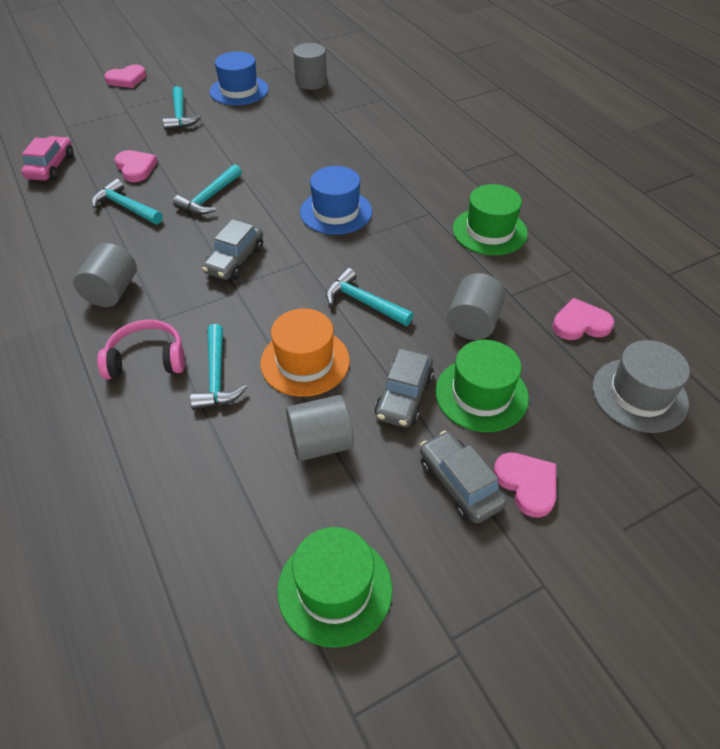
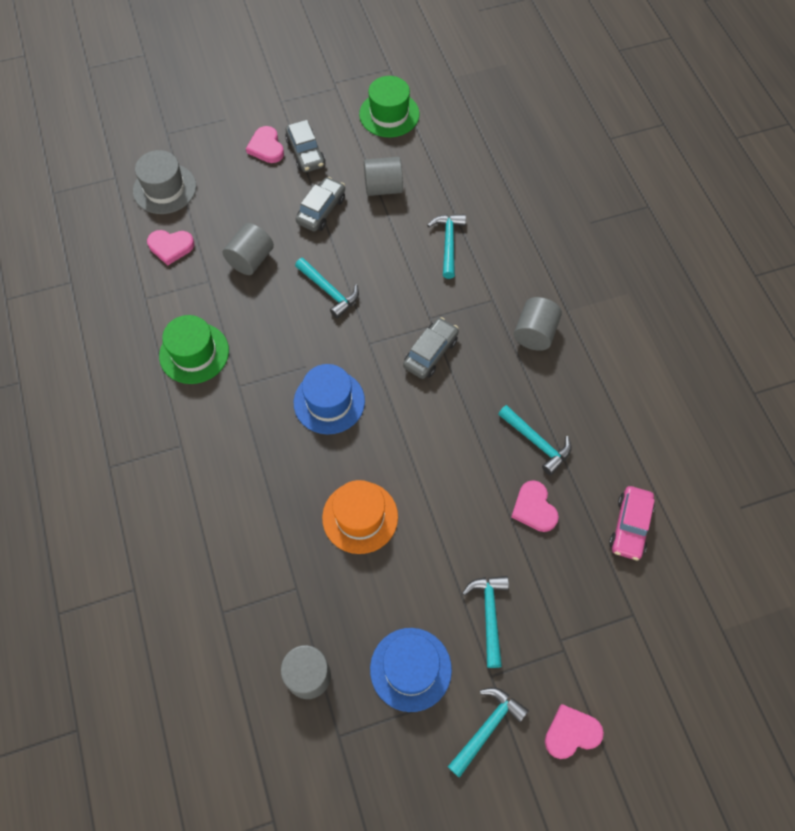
camera: 170 degrees left, 15 degrees up
(147, 359) = (499, 264): pink headphones -> none
(209, 197) = (452, 444): turquoise hammer -> turquoise hammer (487, 728)
(305, 362) = (384, 246): orange hat -> orange hat (360, 517)
(481, 394) = (269, 204): green hat -> none

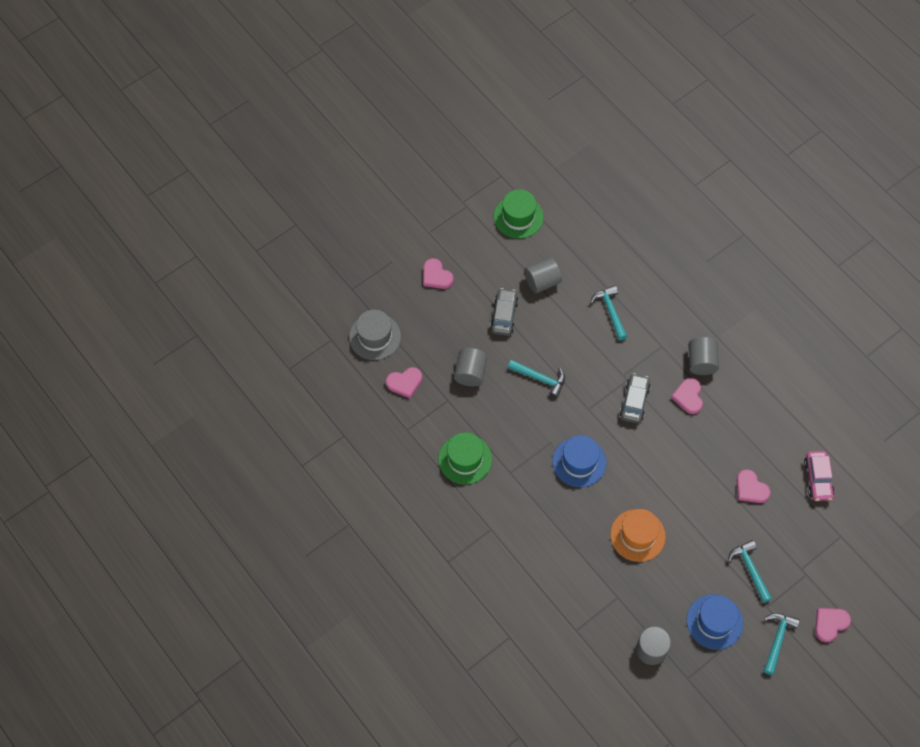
camera: 20 degrees left, 0 degrees up
(305, 153) = (469, 271): grey car -> none
(501, 369) = (688, 397): none -> pink heart
(536, 442) = (734, 442): turquoise hammer -> none

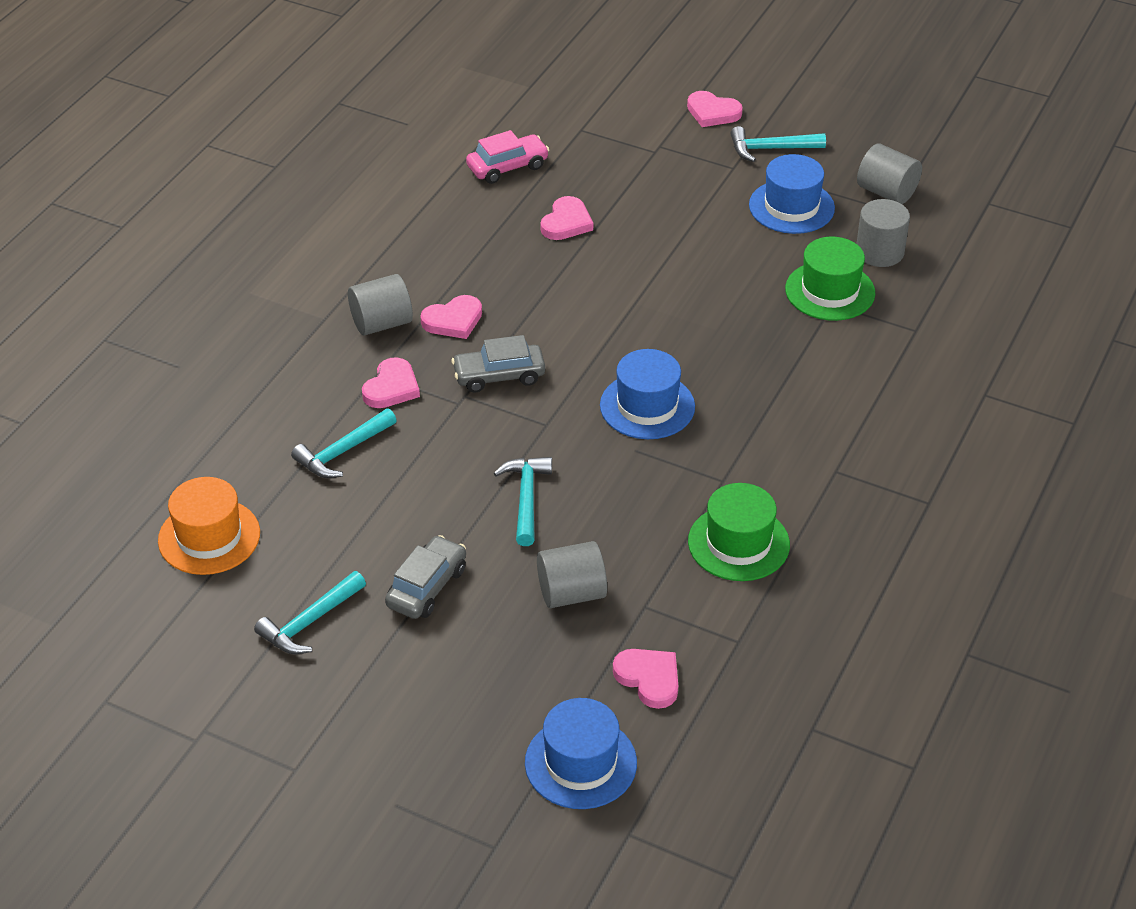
camera: 115 degrees left, 20 degrees down
(375, 337) = (580, 763): grey hat -> blue hat
(436, 276) = (393, 717): pink heart -> pink heart (391, 387)
(504, 315) = (427, 587): grey car -> grey car turned 135 degrees clockwise
(518, 217) = (195, 639): green hat -> green hat (830, 291)
(542, 281) = (326, 558): grey cylinder -> grey cylinder (886, 192)
(637, 535) = (722, 310): orange hat -> orange hat (209, 537)
(750, 569) = (690, 194): turquoise hammer -> turquoise hammer (310, 622)

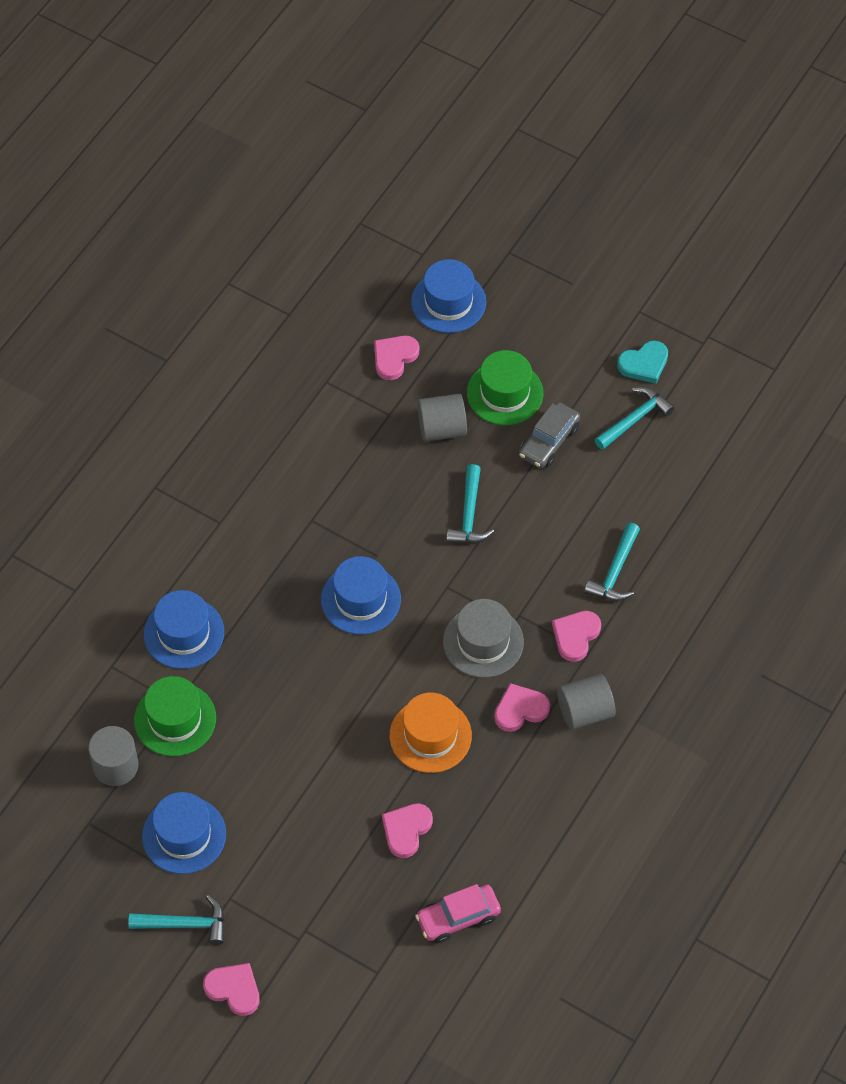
camera: 175 degrees left, 15 degrees up
(209, 537) = (716, 498): orange hat -> orange hat (430, 735)
(292, 695) = (644, 364): none -> turquoise heart
(343, 452) = (615, 571): turquoise hammer -> turquoise hammer turned 150 degrees clockwise
(499, 376) = (483, 642): grey car -> grey hat
(649, 679) = (394, 358): pink heart -> pink heart turned 75 degrees clockwise
(738, 543) = (310, 462): green hat -> green hat (505, 393)
(844, 363) = (184, 633): none -> blue hat
(886, 192) = (85, 849): grey cylinder -> none

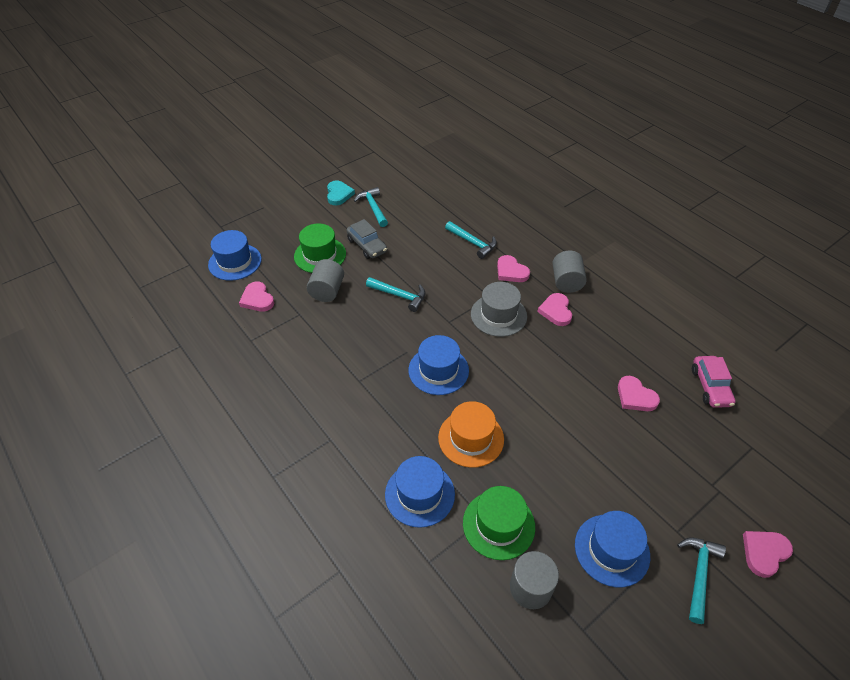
camera: 70 degrees left, 10 degrees down
(430, 735) = (562, 362): orange hat -> orange hat (471, 438)

